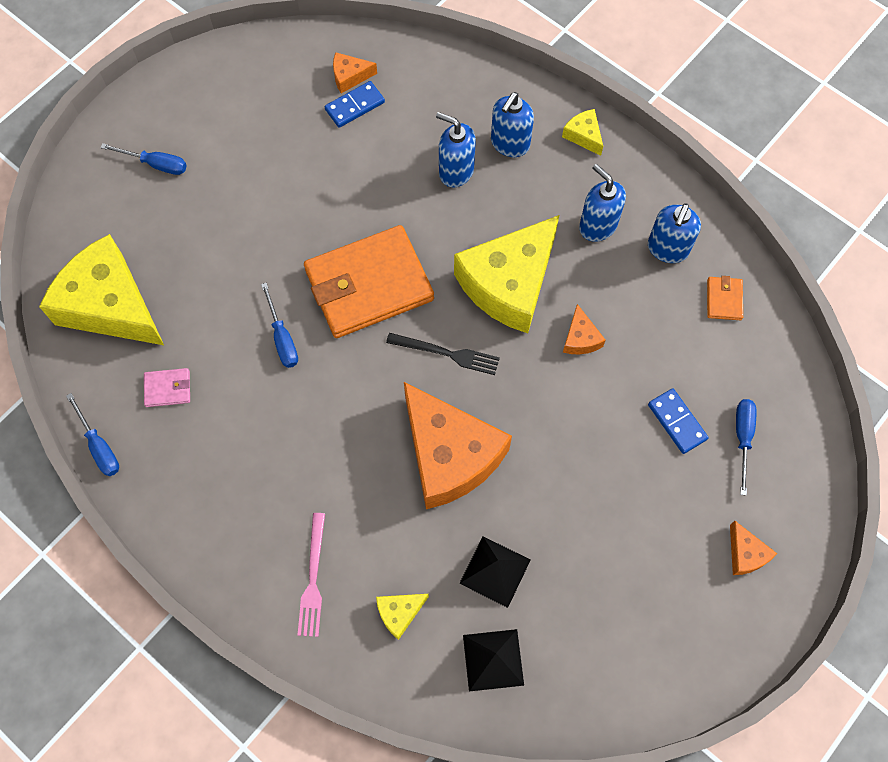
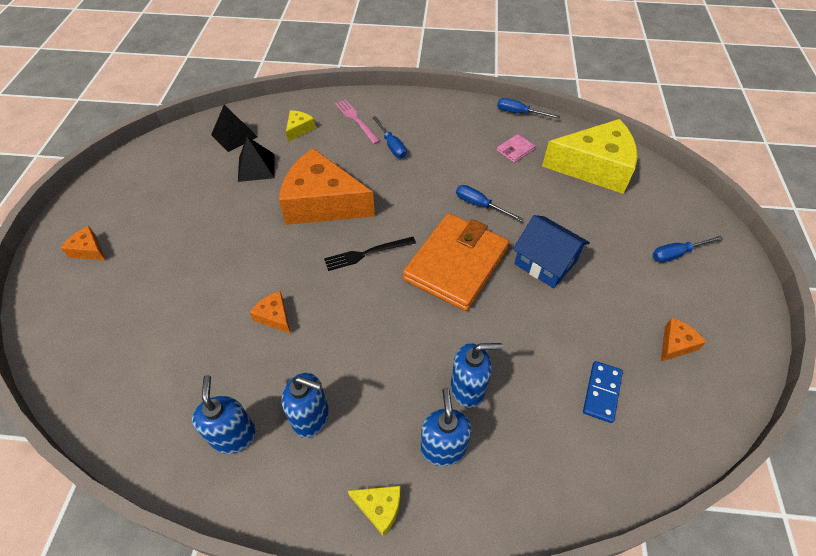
camera: 145 degrees right, 15 degrees down
(284, 233) = (545, 262): none -> blue house
(350, 76) = (635, 418): orange cheese -> orange cheese (675, 344)
(509, 284) = (356, 324): yellow cheese -> none
(677, 422) = (169, 301): blue domino -> none
(724, 300) = (160, 419): orange wallet -> none
(742, 438) = (110, 318): blue screwdriver -> blue screwdriver (391, 145)

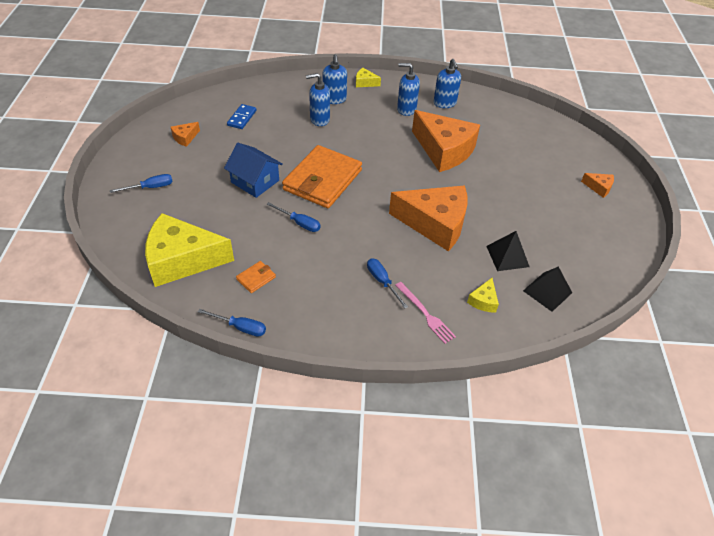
camera: 175 degrees right, 5 degrees down
(274, 316) = (444, 150): orange cheese -> orange cheese, size x2.42
(367, 253) = (390, 186): black fork -> none
(515, 150) = (256, 278): pink wallet -> orange wallet

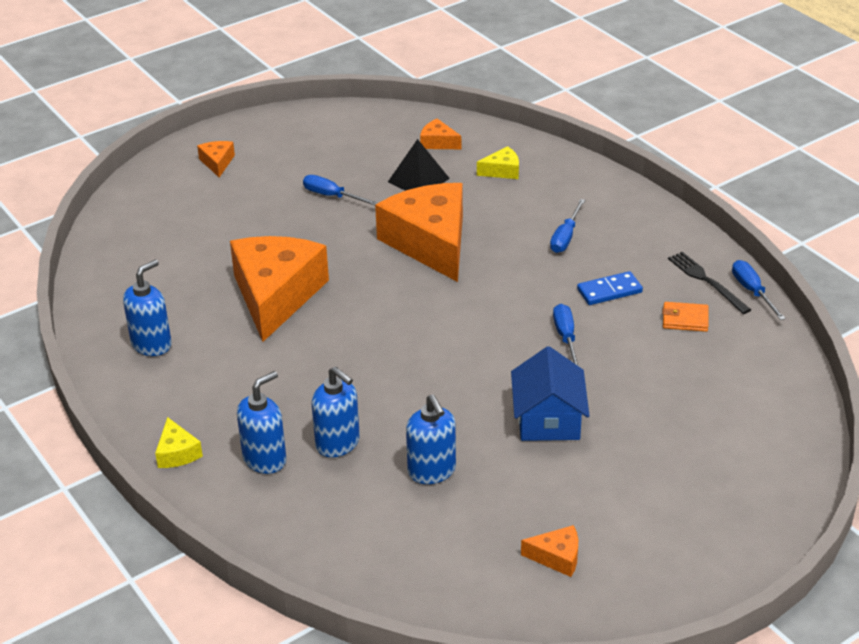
camera: 125 degrees left, 10 degrees down
(150, 187) = (692, 509): blue screwdriver -> blue screwdriver (332, 196)
(182, 260) = (745, 389): yellow cheese -> none
(242, 118) = (434, 529): blue domino -> blue domino (609, 291)
(273, 314) = (706, 281): none -> black fork
(322, 180) = (467, 363): orange wallet -> none
(406, 109) = (210, 373): blue soap dispenser -> blue soap dispenser (432, 471)
(425, 314) = (567, 195): pink fork -> none
(547, 291) = (438, 142): black pyramid -> orange cheese

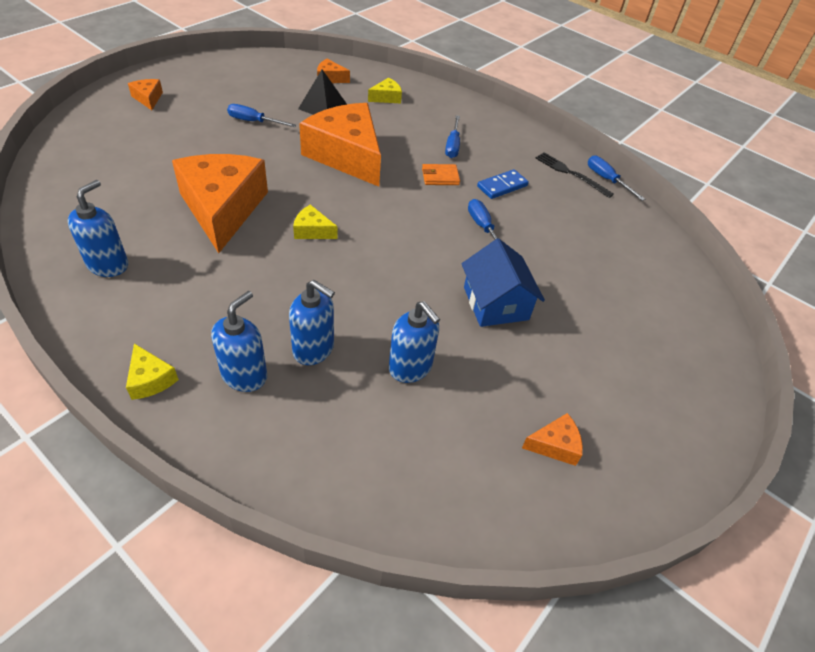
camera: 20 degrees left, 10 degrees up
(367, 326) = (312, 231): none -> yellow cheese
(685, 319) = (568, 205): orange wallet -> orange wallet (440, 177)

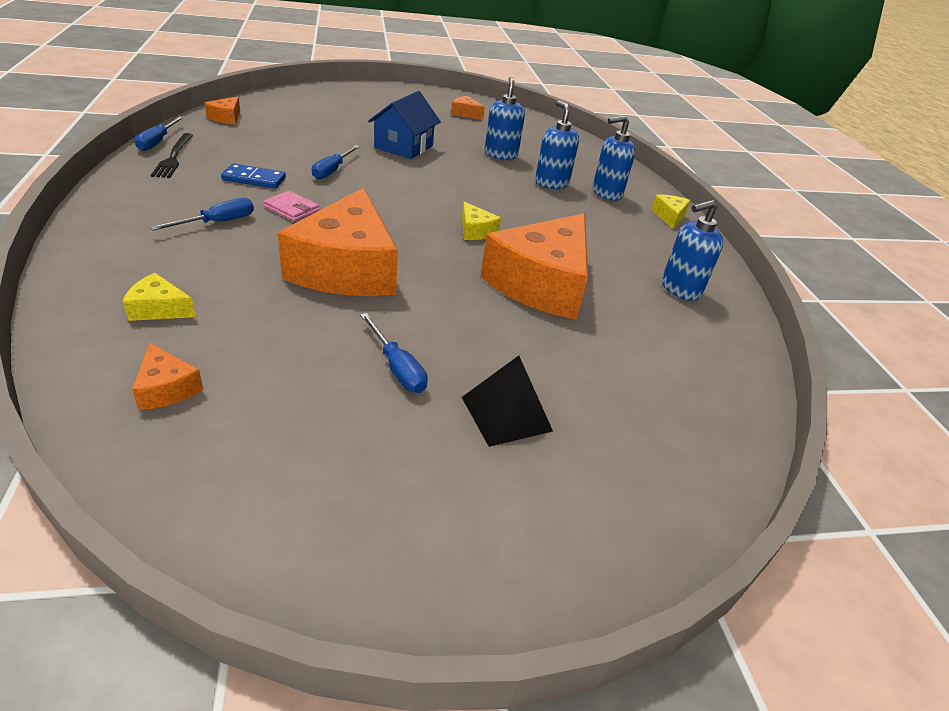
camera: 140 degrees left, 10 degrees down
(148, 98) = (525, 513): orange cheese -> orange cheese (226, 118)
(323, 106) = (269, 342): black pyramid -> black pyramid (506, 414)
(440, 177) = (291, 209): orange wallet -> pink wallet

